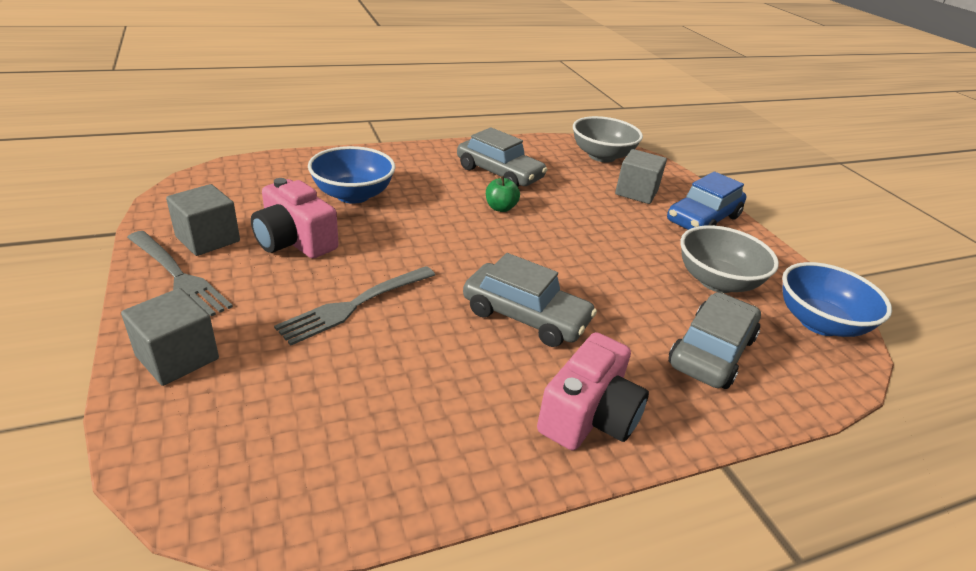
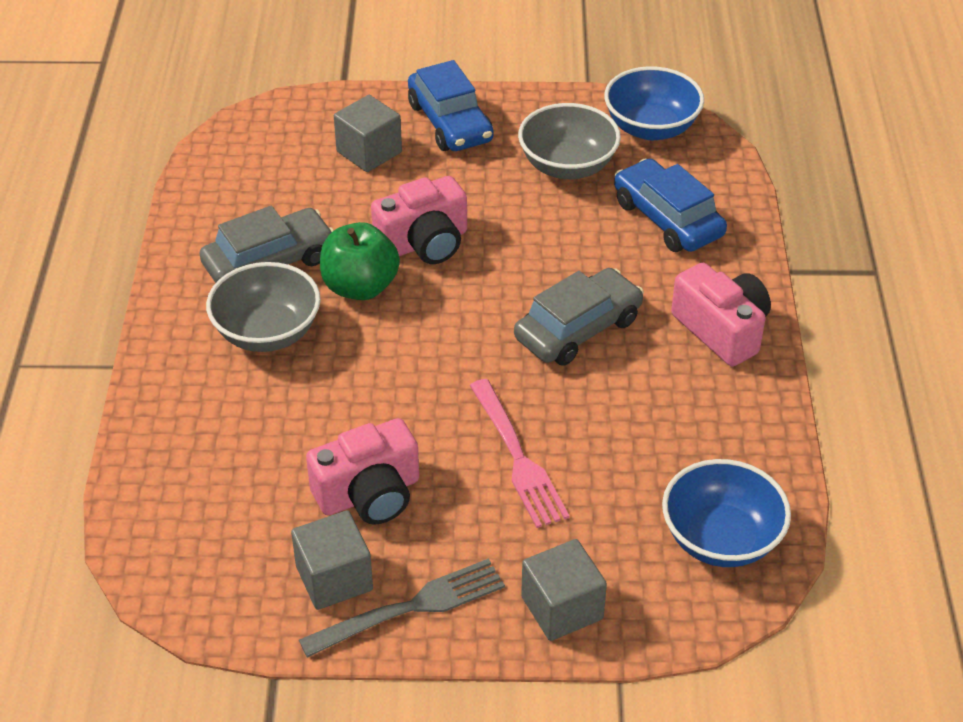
camera: 65 degrees left, 10 degrees up
(353, 195) = (272, 421): blue bowl -> blue bowl (721, 539)
(355, 305) = (518, 457): grey fork -> pink fork
(500, 208) = (360, 287): green apple -> green apple, size x1.74
(565, 227) = (424, 243): none -> pink camera
(602, 156) = (260, 146): grey bowl -> grey bowl (267, 332)
(711, 352) = (667, 219): grey car -> blue car

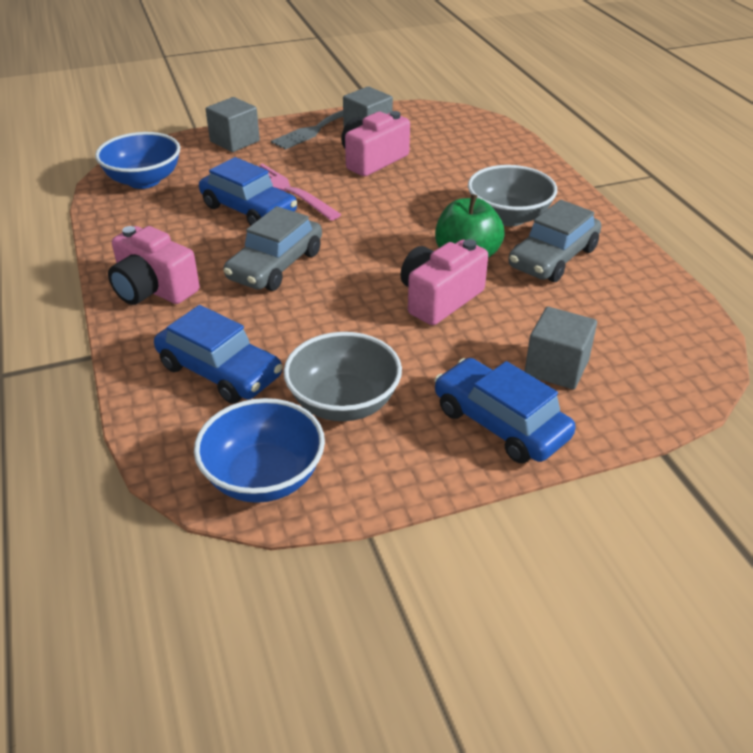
camera: 160 degrees right, 5 degrees down
(583, 432) = (249, 210): none -> blue car

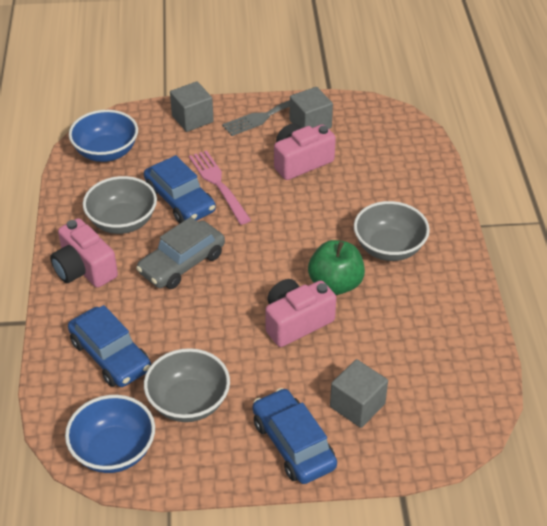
camera: 15 degrees right, 5 degrees up
(186, 238) = (122, 222): none -> grey bowl
(553, 258) = (405, 299): grey car -> none

